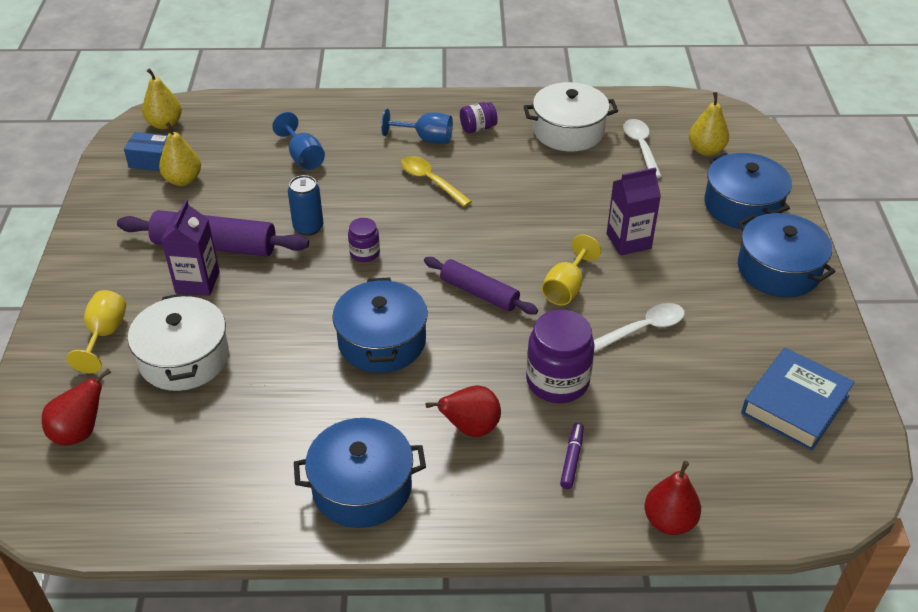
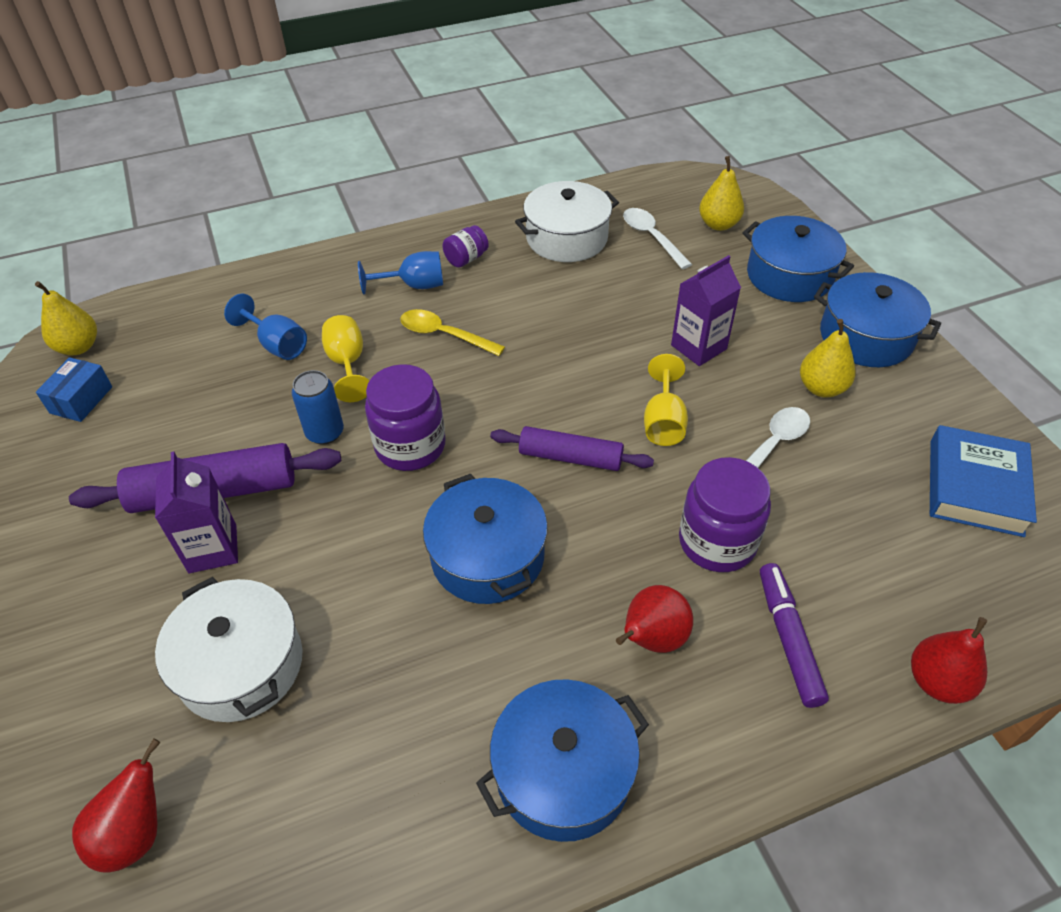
camera: 20 degrees left, 5 degrees up
(105, 335) = (113, 667): yellow goblet -> yellow goblet (347, 364)
(152, 161) = (81, 400): blue box -> blue box turned 60 degrees counterclockwise
(183, 180) = (134, 414): yellow pear -> yellow pear (821, 388)
(364, 253) = (410, 446): purple jar -> purple jar, size x1.87
(571, 459) = (788, 639): purple marker -> purple marker, size x1.57

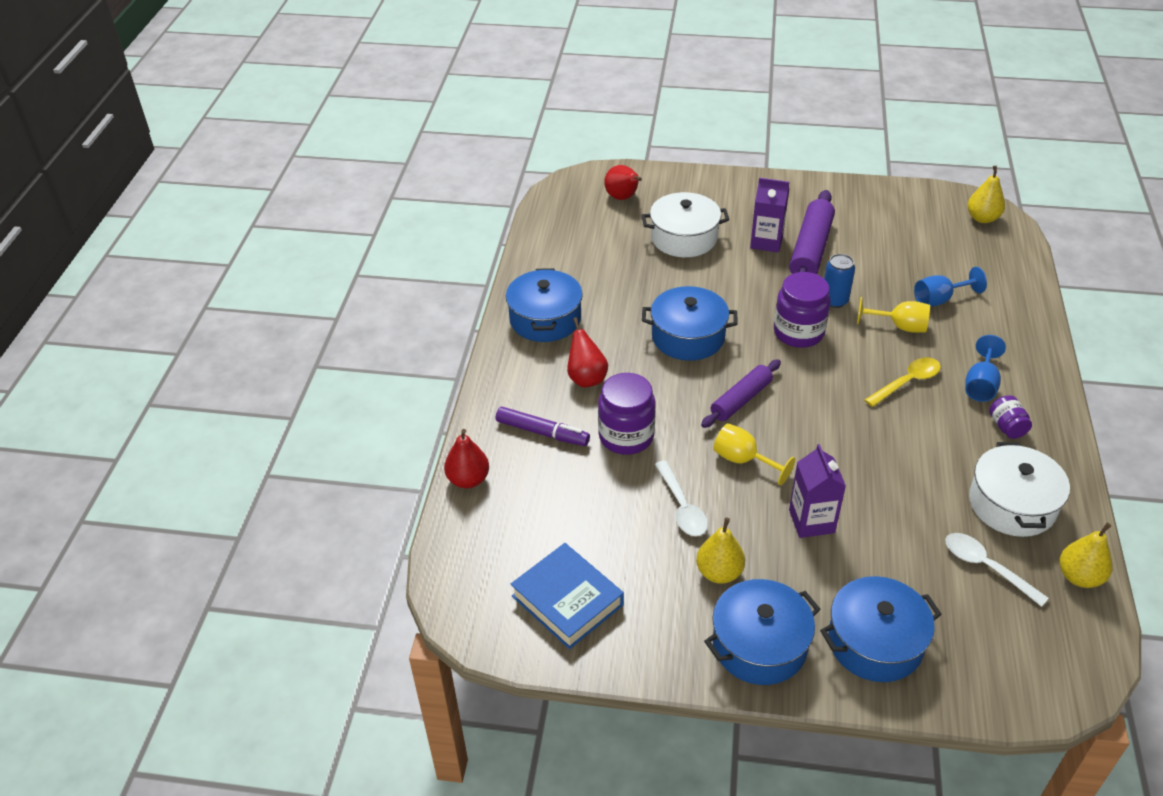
camera: 120 degrees right, 5 degrees down
(81, 400) = (925, 214): blue box -> none
(652, 237) = (986, 567): white spoon -> white spoon turned 135 degrees counterclockwise
(718, 224) = (988, 633): yellow pear -> yellow pear (1079, 577)

